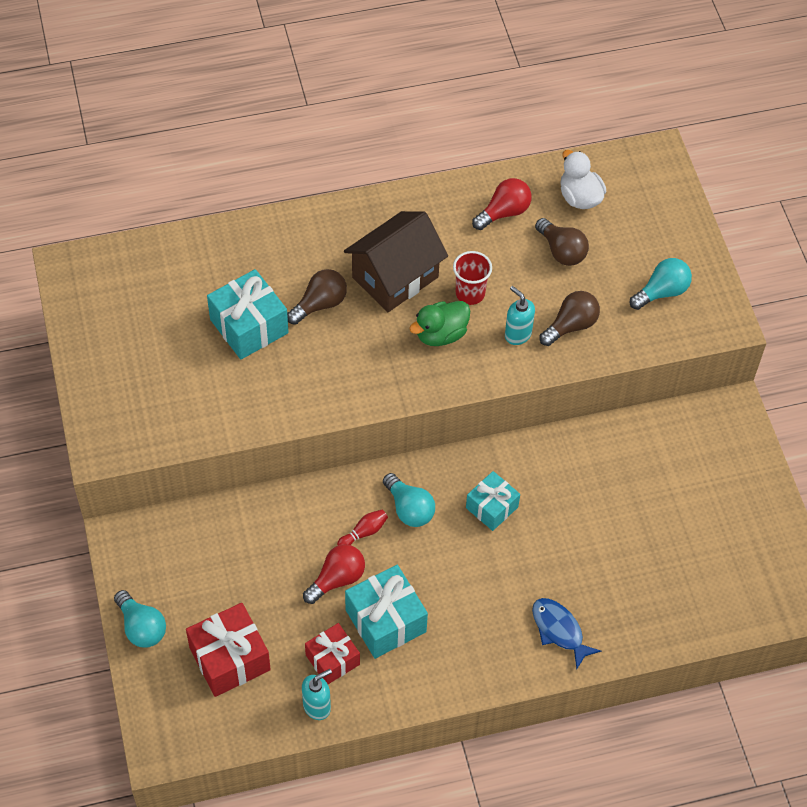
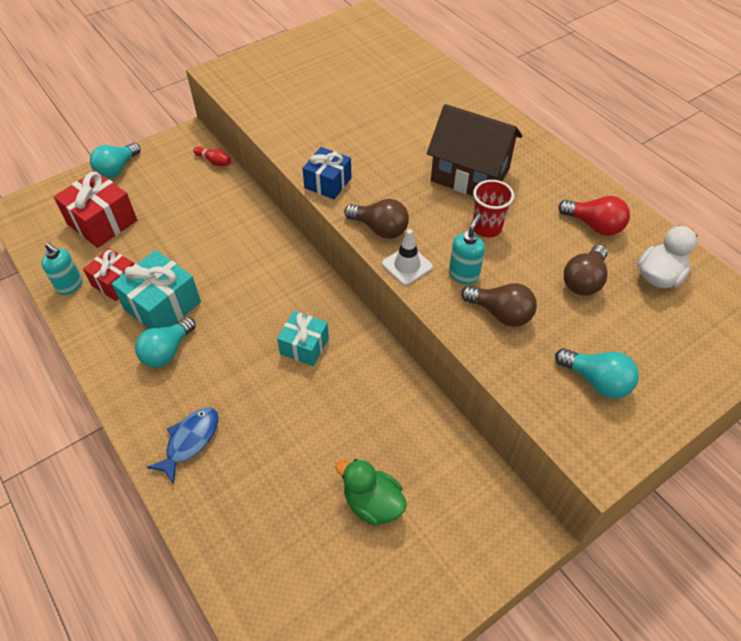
camera: 70 degrees right, 5 degrees down
(249, 326) = (367, 109): turquoise gift -> none
(320, 304) = (413, 140): brown light bulb -> brown light bulb (380, 229)
(337, 579) = (193, 262): red light bulb -> none
(348, 400) = (328, 183): none -> blue gift
(364, 532) = (243, 266): red bowling pin -> red bowling pin (214, 161)
(409, 509) = (278, 288): turquoise light bulb -> turquoise light bulb (167, 351)
(441, 334) = (429, 221): green duck -> green duck (372, 503)
(488, 373) = (407, 265): none -> white traffic cone

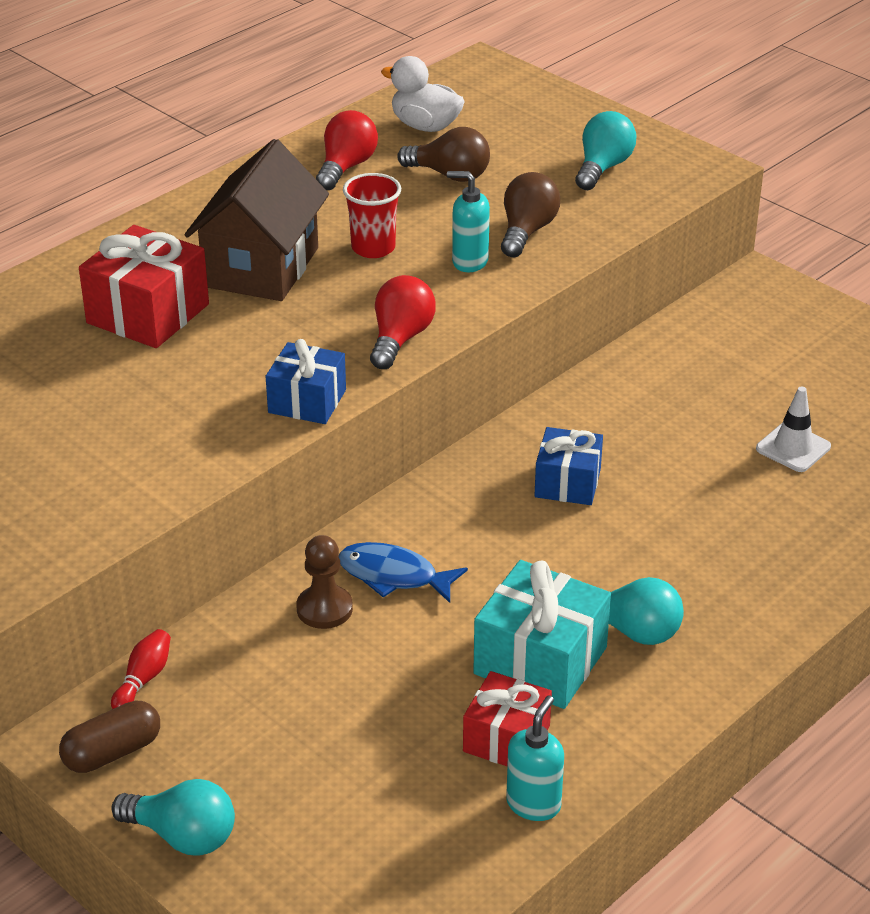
camera: 100 degrees left, 15 degrees down
(102, 222) = (354, 809): red gift -> red gift (148, 313)
(174, 151) = (112, 752): none -> brown capsule
(190, 441) = (774, 567): blue fish -> blue fish (393, 576)
(236, 225) = (324, 609): none -> brown pawn
(304, 346) = (567, 483): turquoise gift -> blue gift
(372, 503) = (782, 392): green duck -> none
(380, 229) = (400, 339): brown light bulb -> red light bulb
(407, 265) = (467, 308): white traffic cone -> white traffic cone (793, 448)

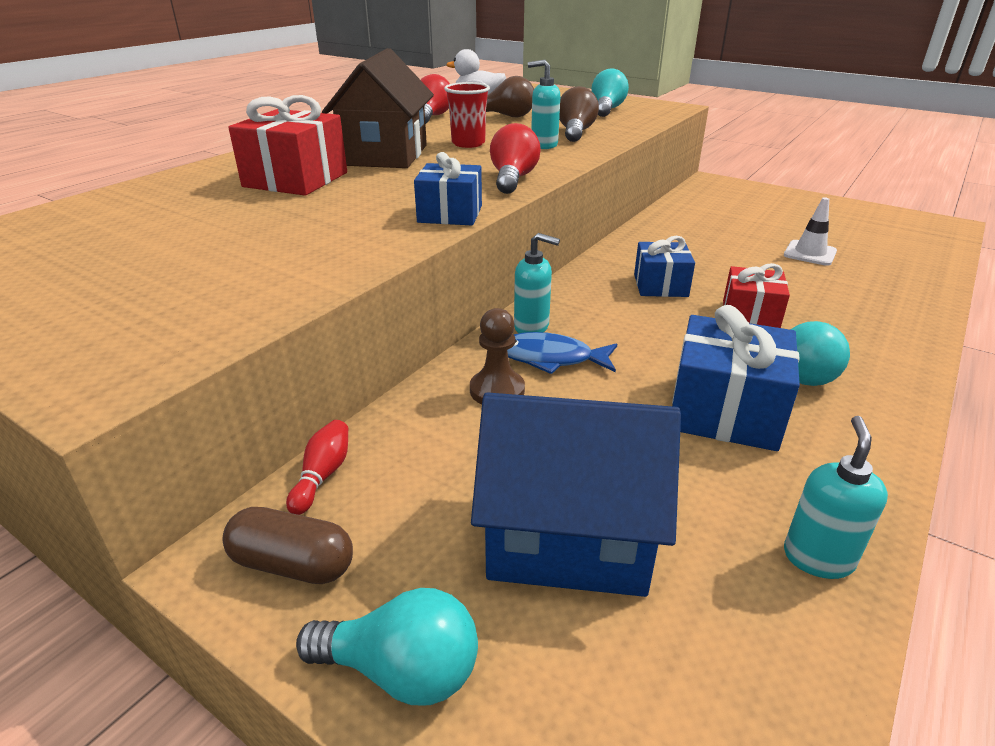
camera: 10 degrees left, 5 degrees down
(112, 752) = (293, 564): brown capsule -> brown capsule turned 60 degrees clockwise
(337, 761) = (568, 538): none -> blue house
(389, 530) = (532, 327): none -> turquoise soap dispenser
(506, 739) = (740, 488): red gift -> red gift (750, 315)
(540, 660) = (724, 411): turquoise gift -> blue gift

